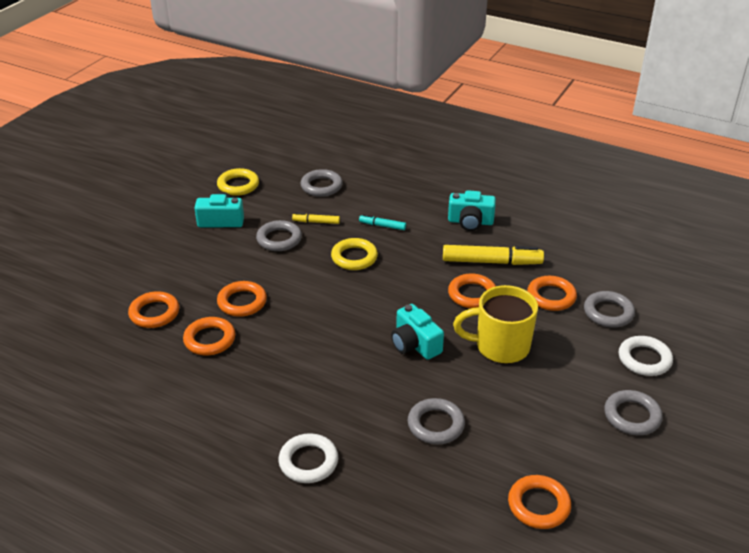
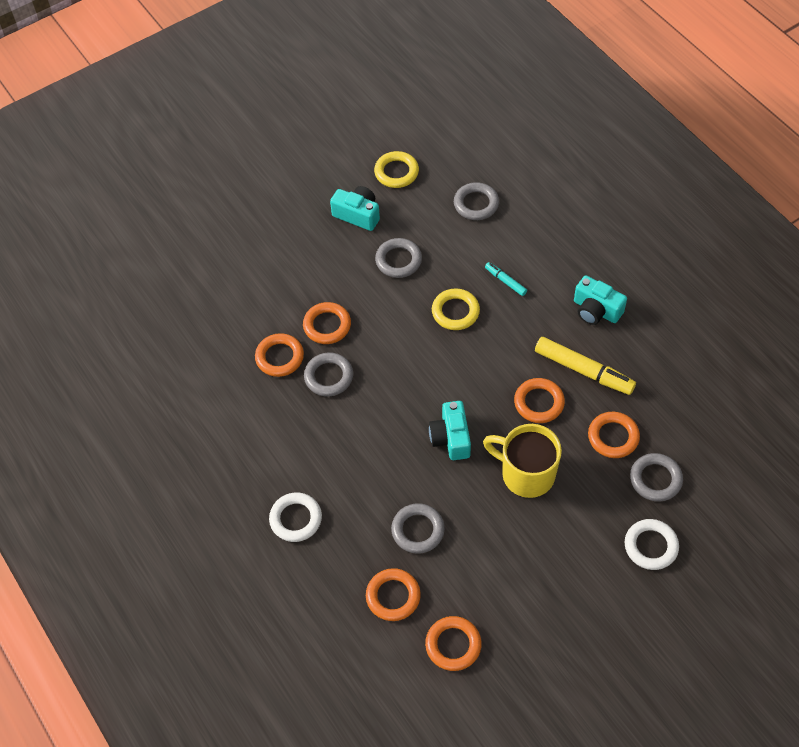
camera: 30 degrees right, 20 degrees up
(154, 313) = (248, 308): orange ring -> orange ring (393, 596)
(316, 222) = (444, 251): yellow marker -> none
(632, 416) = (594, 599): grey ring -> grey ring (329, 377)

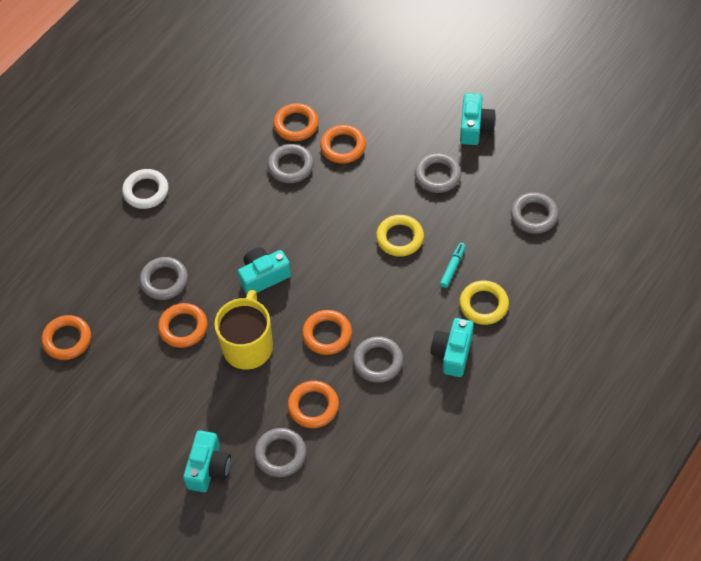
camera: 70 degrees right, 0 degrees up
(393, 596) = (98, 282): orange ring -> orange ring (183, 327)
(396, 172) = (540, 140): yellow ring -> yellow ring (483, 305)
(583, 370) = (378, 361): yellow marker -> grey ring
(651, 546) = (208, 468): white ring -> turquoise camera

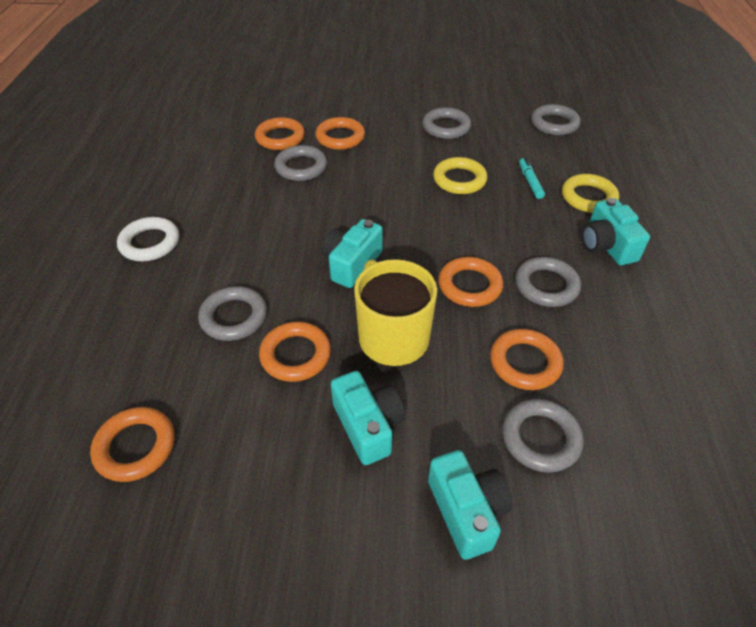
camera: 35 degrees left, 10 degrees down
(475, 127) = (444, 89): turquoise camera -> turquoise camera (368, 426)

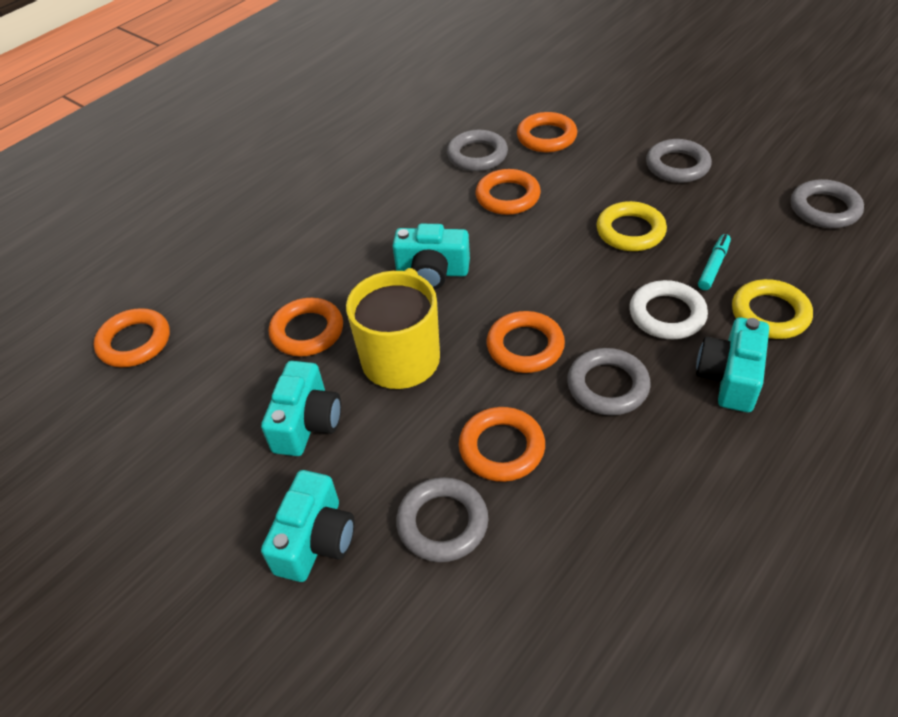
camera: 40 degrees right, 0 degrees up
(150, 243) = (284, 178): white ring -> white ring (667, 314)
(234, 317) = (290, 274): grey ring -> none
(280, 138) = (486, 117): orange ring -> orange ring (507, 196)
(352, 264) = (432, 272): turquoise camera -> turquoise camera turned 150 degrees counterclockwise

